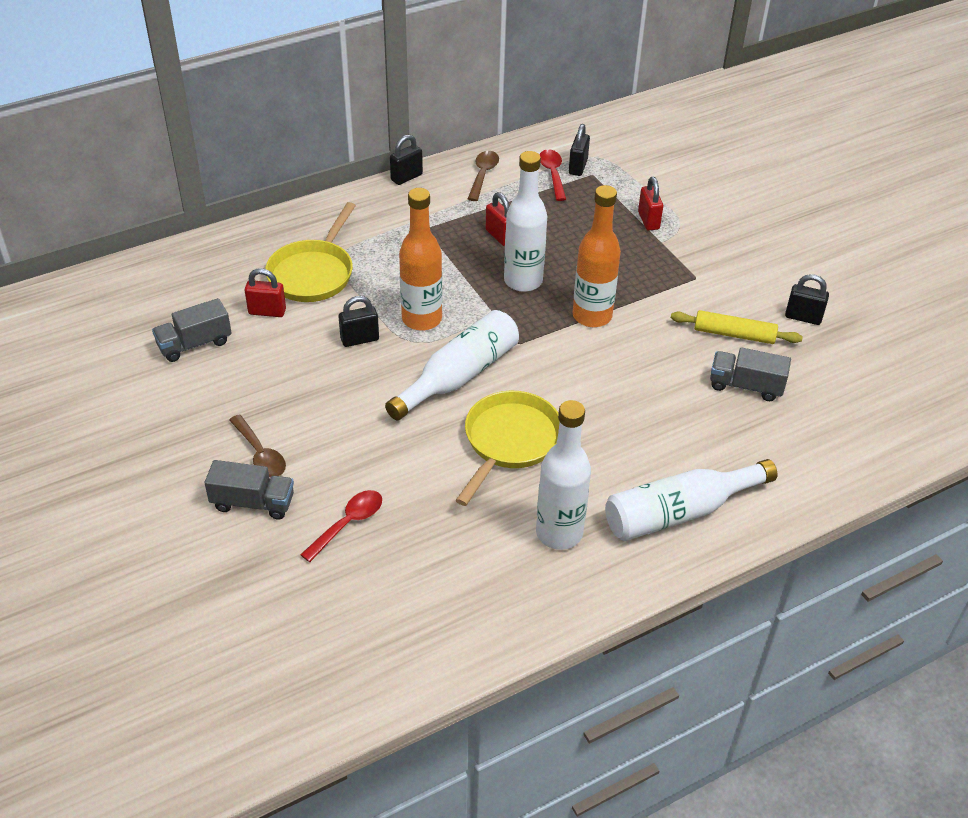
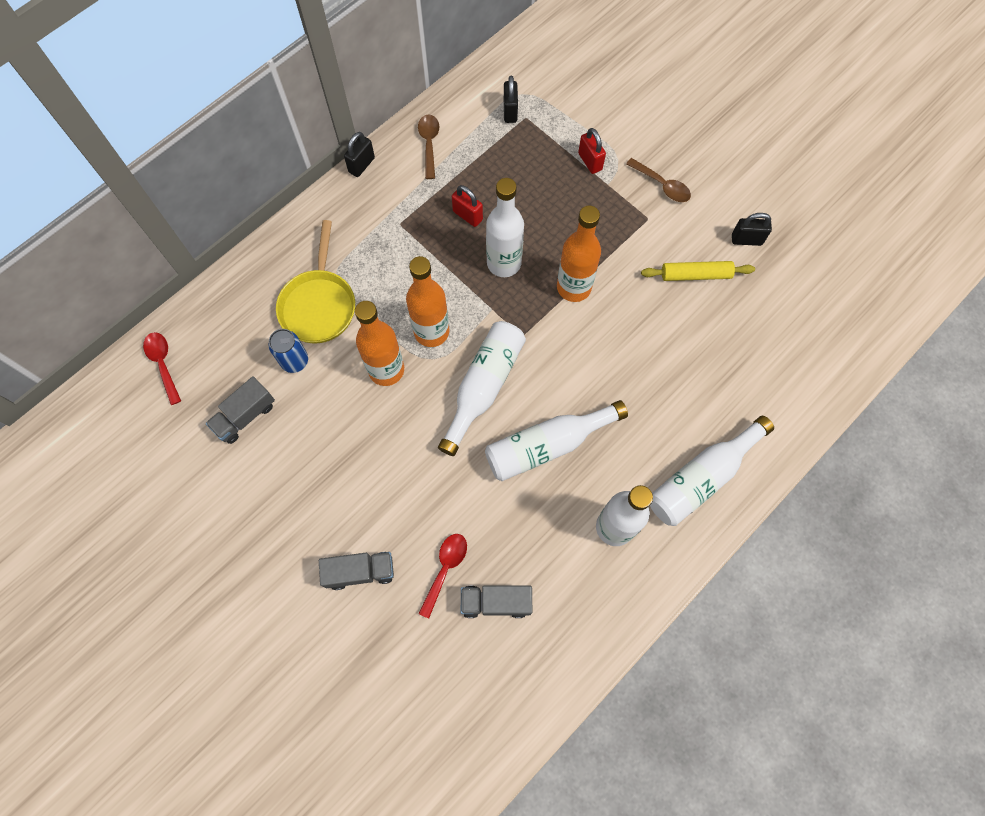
camera: 15 degrees left, 25 degrees up
(260, 454) = (347, 519): brown spoon -> brown spoon (662, 185)
(267, 311) = (295, 361): red padlock -> blue can
(360, 339) = (386, 370): black padlock -> orange bottle
(509, 442) = (547, 445): yellow pan -> white bottle
(552, 174) = (490, 126): red spoon -> red spoon (163, 364)
(745, 386) = (719, 329): grey truck -> grey truck (496, 602)

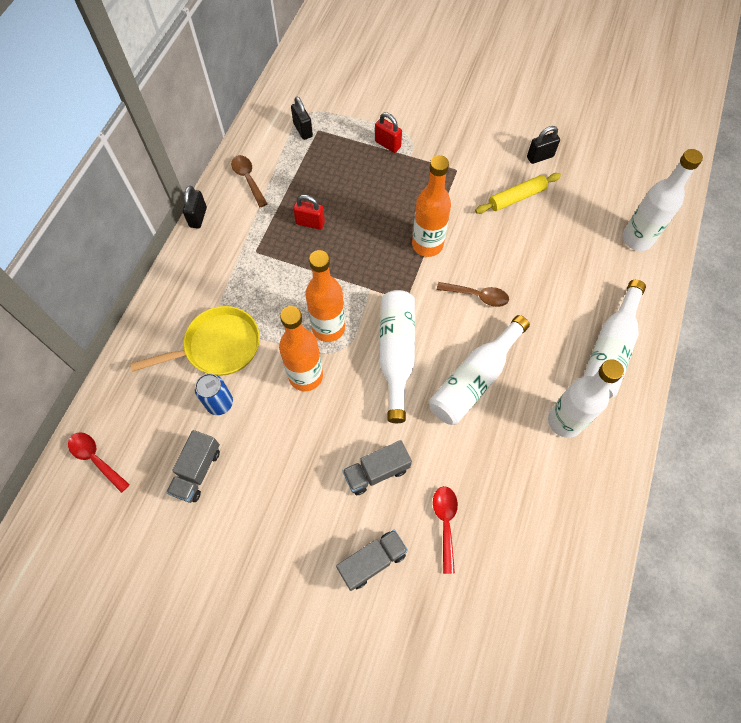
camera: 25 degrees left, 5 degrees down
(319, 305) = (218, 346): yellow pan -> yellow pan turned 90 degrees counterclockwise
(496, 602) = (503, 531): grey truck -> grey truck (376, 472)
(504, 263) = (360, 248): white bottle -> white bottle (637, 239)
(662, 185) = (454, 141): brown spoon -> brown spoon (477, 296)

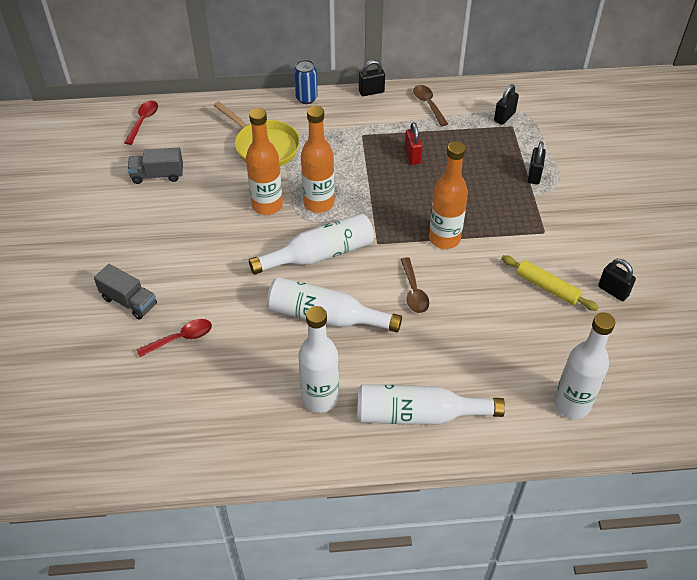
camera: 65 degrees right, 15 degrees down
(220, 403) = (217, 166): blue can -> blue can (306, 98)
(248, 179) = (428, 104): brown spoon -> brown spoon turned 60 degrees counterclockwise
(376, 472) = (205, 278): grey truck -> none
(388, 144) = (534, 175): red padlock -> black padlock

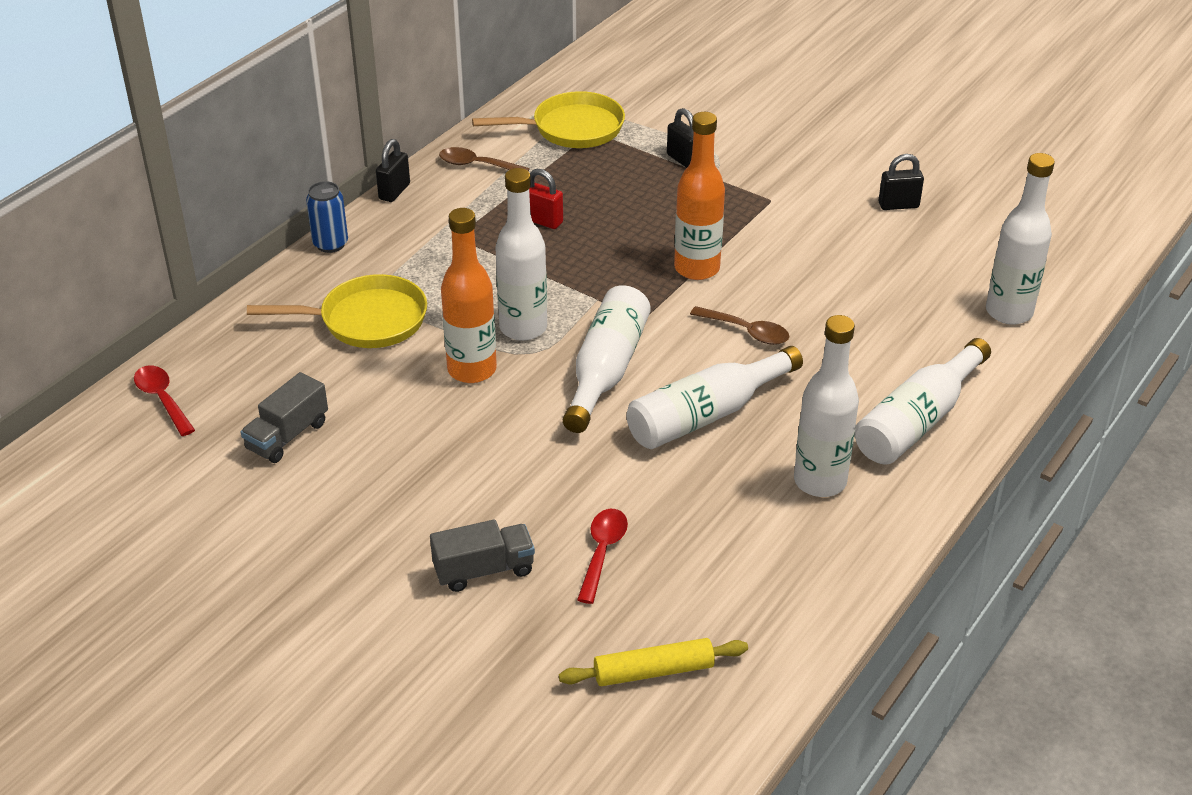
camera: 50 degrees left, 10 degrees down
(319, 203) = (523, 328): orange bottle -> white bottle
(504, 117) = (572, 129): black padlock -> yellow pan
(547, 287) = (846, 241): yellow rolling pin -> yellow rolling pin (653, 671)

